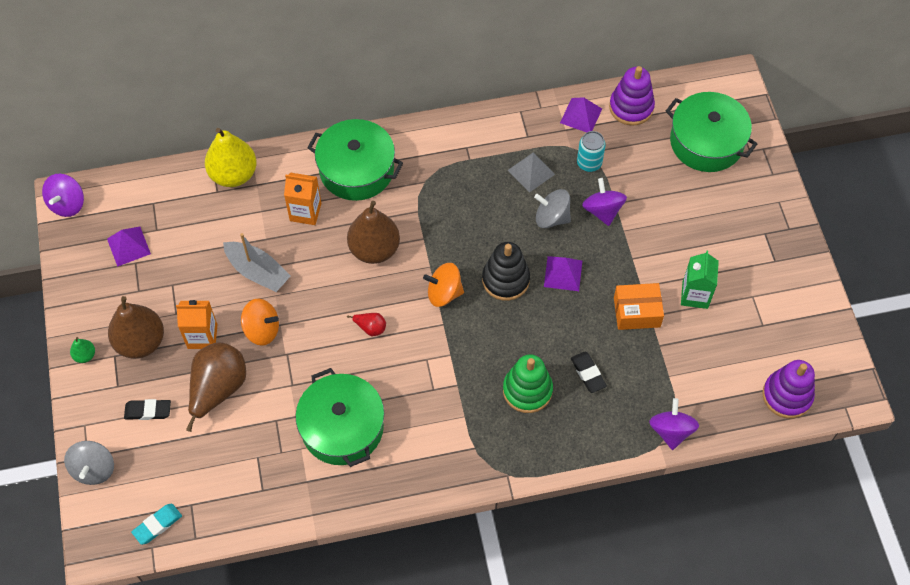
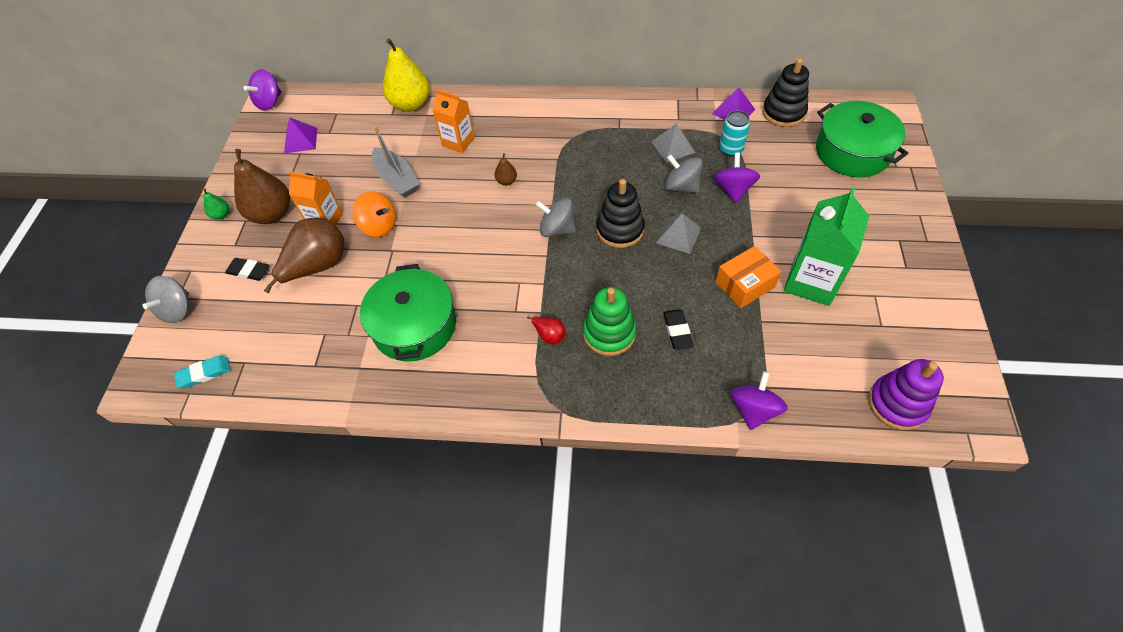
camera: 20 degrees right, 5 degrees down
(356, 170) = (515, 118): green pot -> none
(370, 328) = (477, 244): red pear -> red pear (549, 335)
(374, 249) = (506, 181): brown pear -> brown pear, size x0.45
(444, 293) = (557, 229): orange spinning top -> grey spinning top
(563, 273) = (678, 235): purple pyramid -> grey pyramid
(631, 107) = (783, 113): purple stacking toy -> black stacking toy
(636, 312) = (745, 284): orange box -> orange box turned 45 degrees counterclockwise
(695, 295) = (811, 281): green carton -> green carton, size x1.57

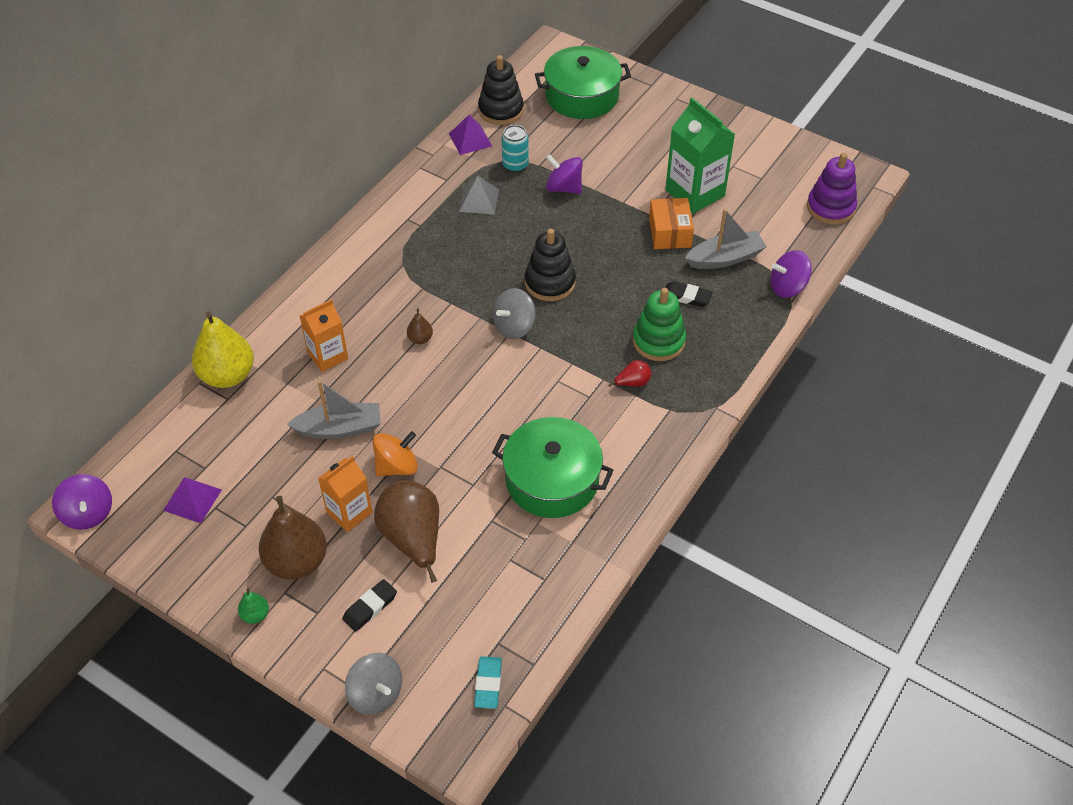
camera: 65 degrees left, 5 degrees down
(678, 235) = (587, 247): grey pyramid -> none
(681, 186) = (532, 218): grey spinning top -> none
(748, 341) = (725, 258): none -> grey boat
(754, 409) = (787, 287): purple spinning top -> purple spinning top turned 60 degrees counterclockwise

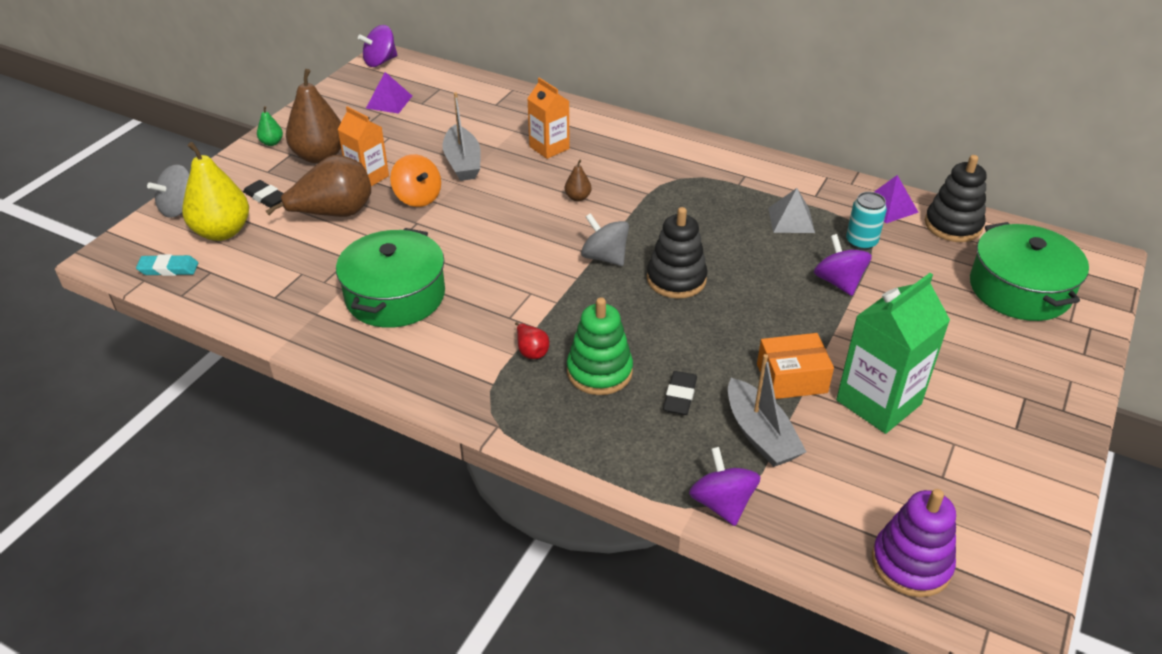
camera: 85 degrees right, 10 degrees down
(227, 375) = (521, 101): yellow pear -> yellow pear (222, 232)
(563, 188) = (838, 282): purple spinning top -> purple spinning top turned 45 degrees counterclockwise

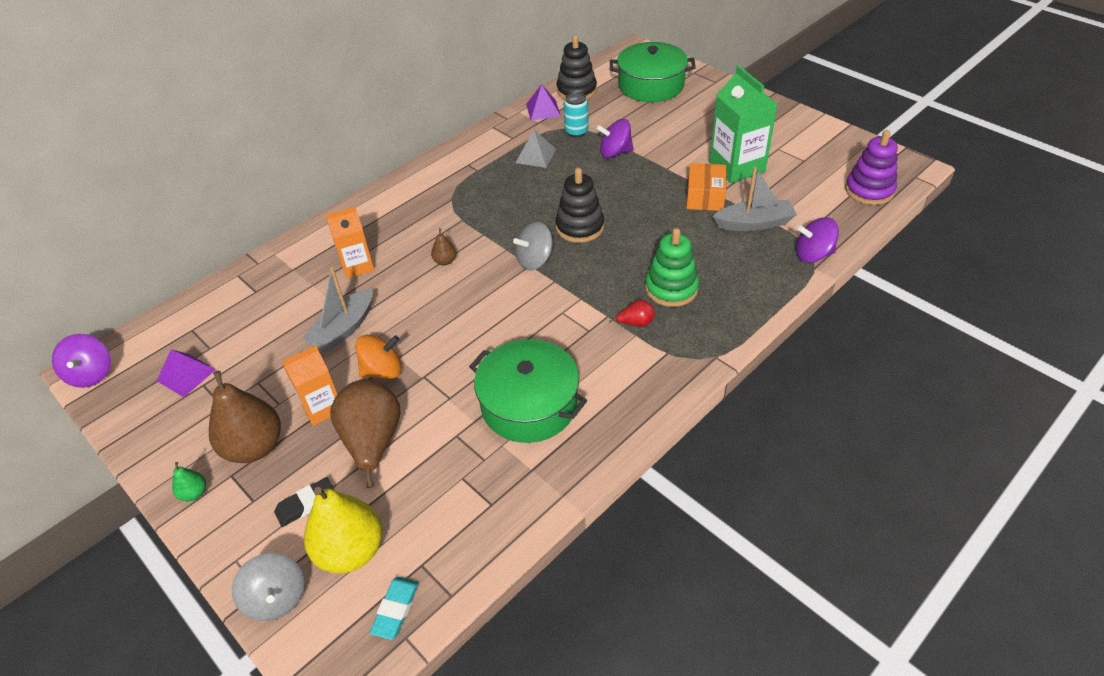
camera: 70 degrees left, 5 degrees up
(463, 162) = (343, 329): grey boat -> grey boat turned 120 degrees clockwise
(680, 396) = (708, 252): black eraser -> none

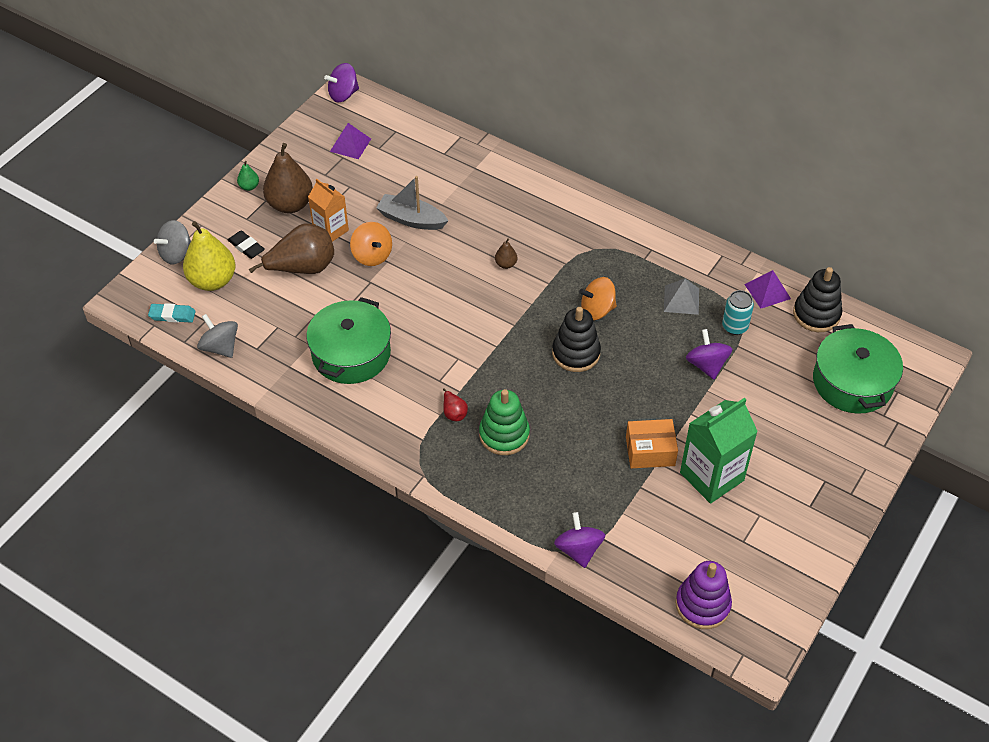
camera: 75 degrees right, 5 degrees up
(357, 266) = (487, 207): orange carton -> none
(530, 207) = (597, 310): none -> orange spinning top
(535, 260) = (521, 327): grey spinning top -> grey spinning top (220, 347)
(754, 223) = (616, 497): grey boat -> none

